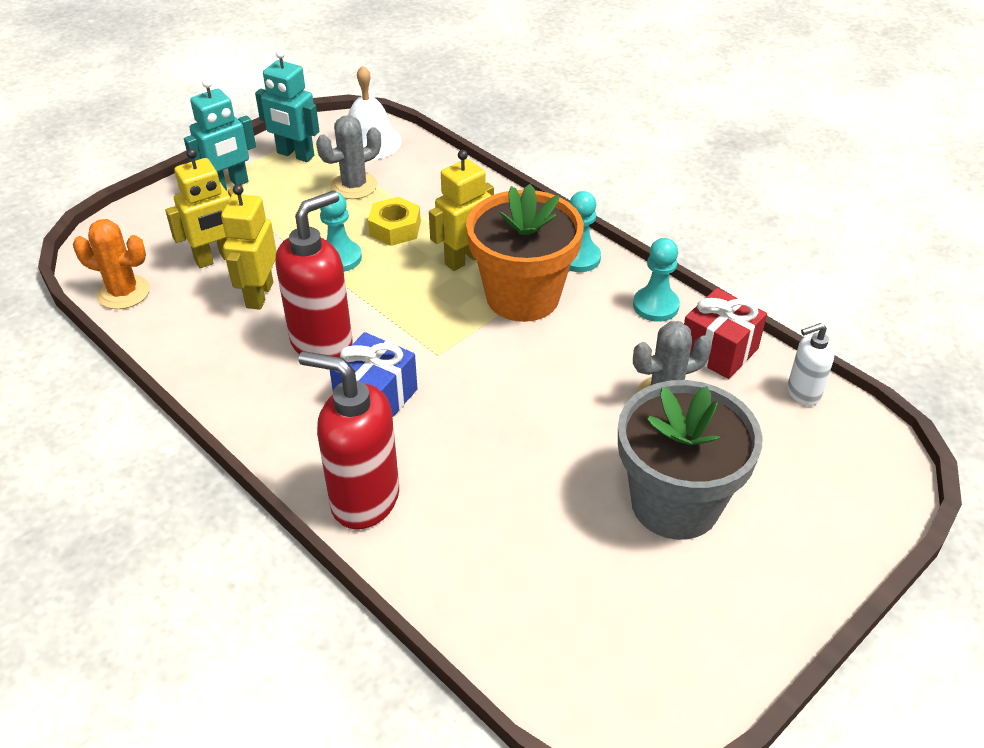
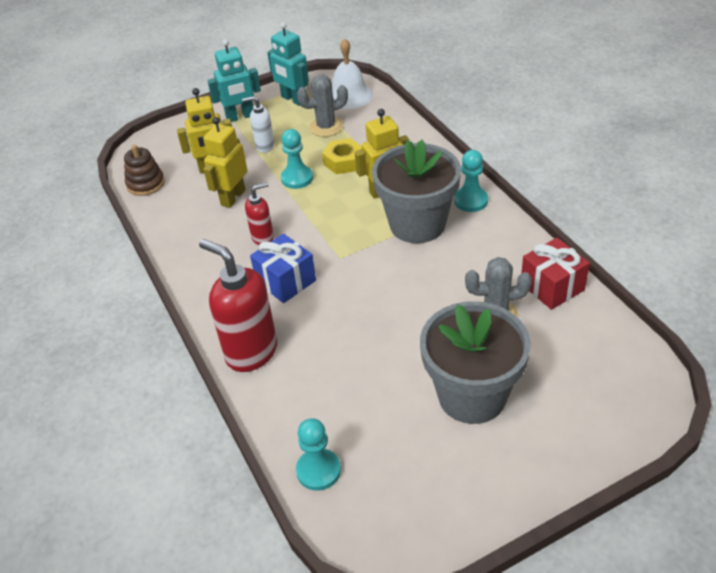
camera: 20 degrees right, 0 degrees up
(123, 292) = (145, 184): orange cactus -> brown stacking toy
(322, 343) = (263, 237): red soap dispenser -> red soap dispenser, size x0.53
(522, 296) = (417, 224): orange flower pot -> grey flower pot
(655, 306) = (516, 245): turquoise pawn -> turquoise pawn (318, 470)
(803, 393) = (607, 330): white soap dispenser -> white soap dispenser (264, 146)

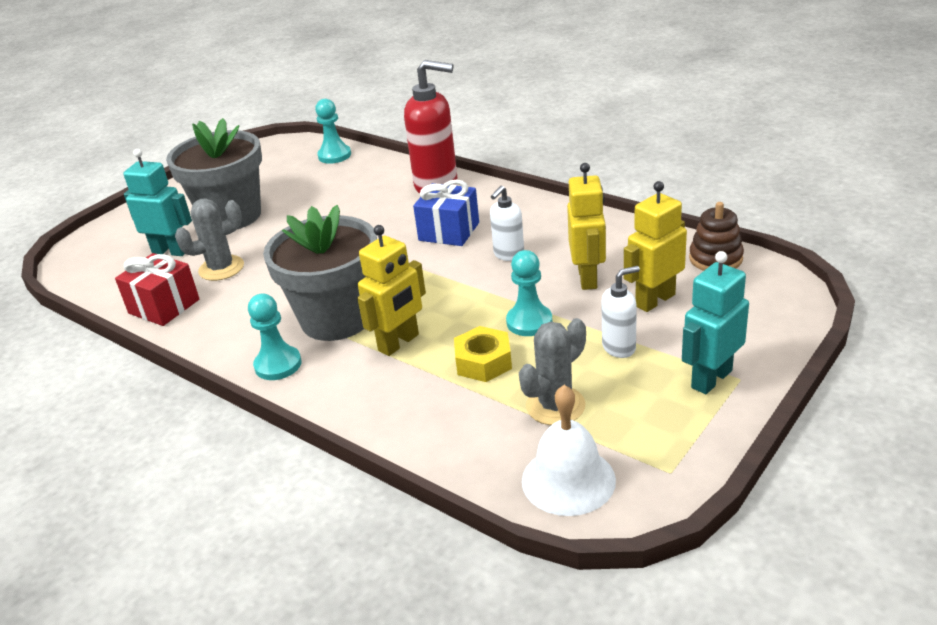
camera: 155 degrees right, 10 degrees down
(263, 237) = (508, 255): red soap dispenser -> white soap dispenser
(293, 99) = (660, 438): turquoise robot -> turquoise robot (170, 251)

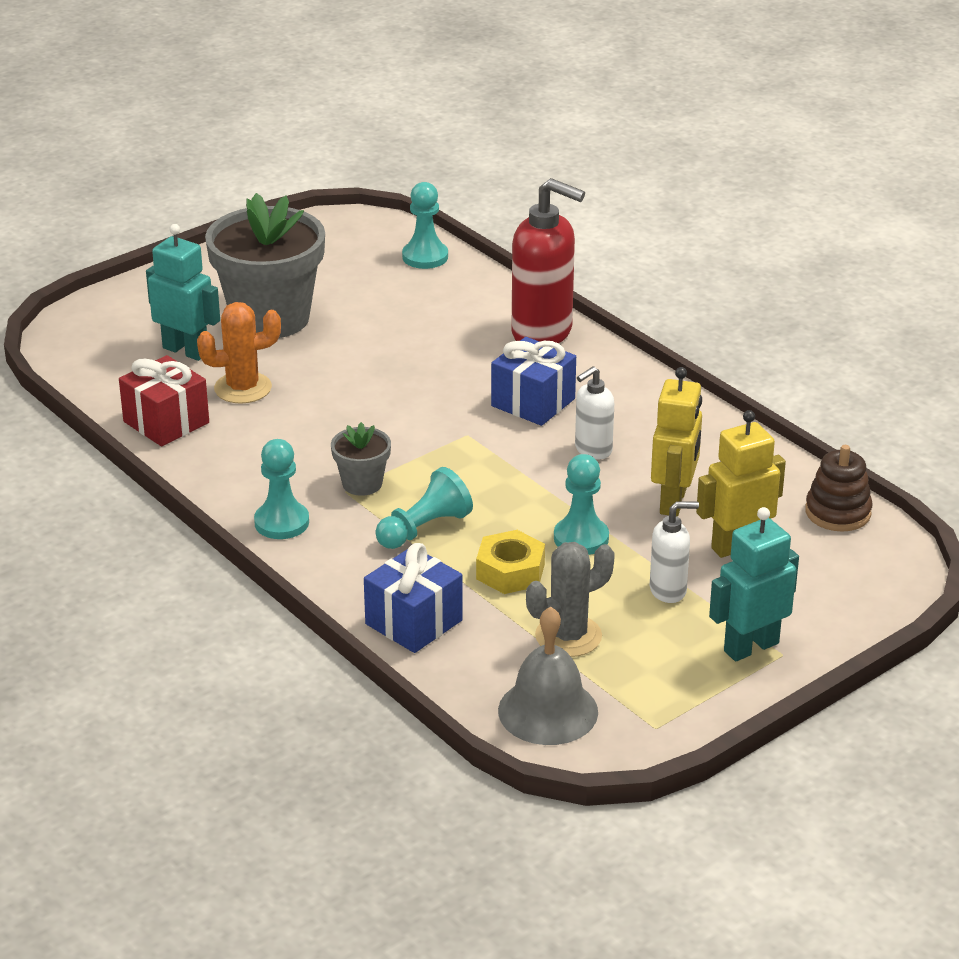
camera: 10 degrees right, 0 degrees up
(221, 268) = (243, 388): grey cactus -> orange cactus
(336, 319) = (362, 484): grey flower pot -> grey flower pot, size x0.46
(399, 343) = (424, 528): yellow robot -> turquoise pawn
(418, 425) = (414, 622): none -> blue gift
(568, 480) = (548, 711): white bell -> grey bell

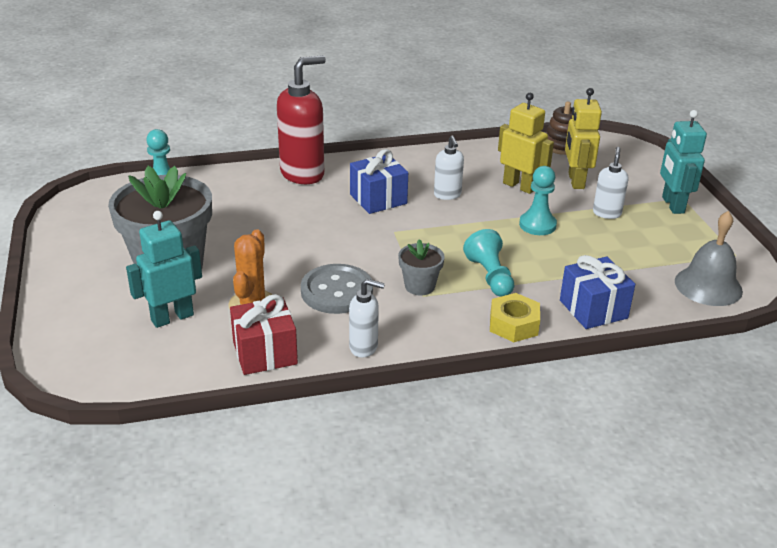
camera: 65 degrees left, 0 degrees up
(218, 479) = (364, 347): none -> white soap dispenser
(281, 522) = (442, 333): turquoise pawn -> none
(308, 432) = (337, 291): none -> grey button
(510, 571) = (558, 258): yellow nut -> yellow nut (513, 324)
(568, 636) = (636, 257): grey cactus -> none

